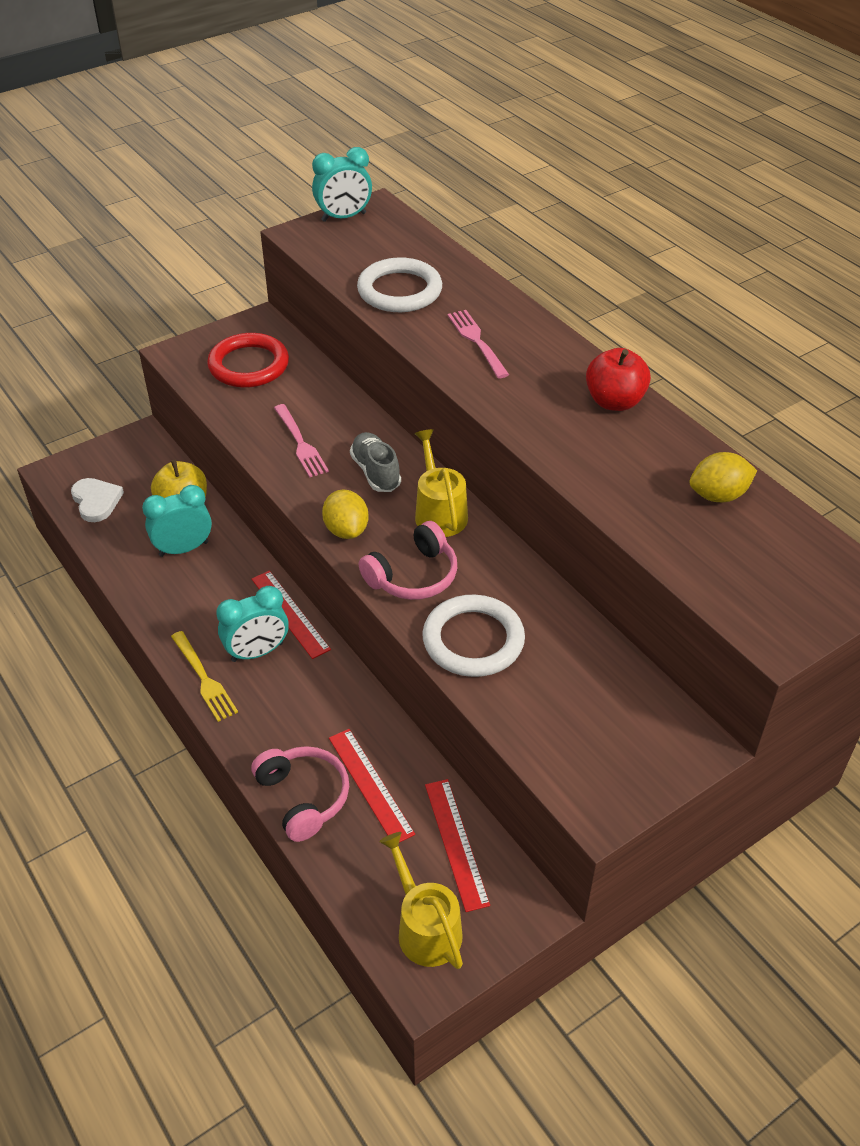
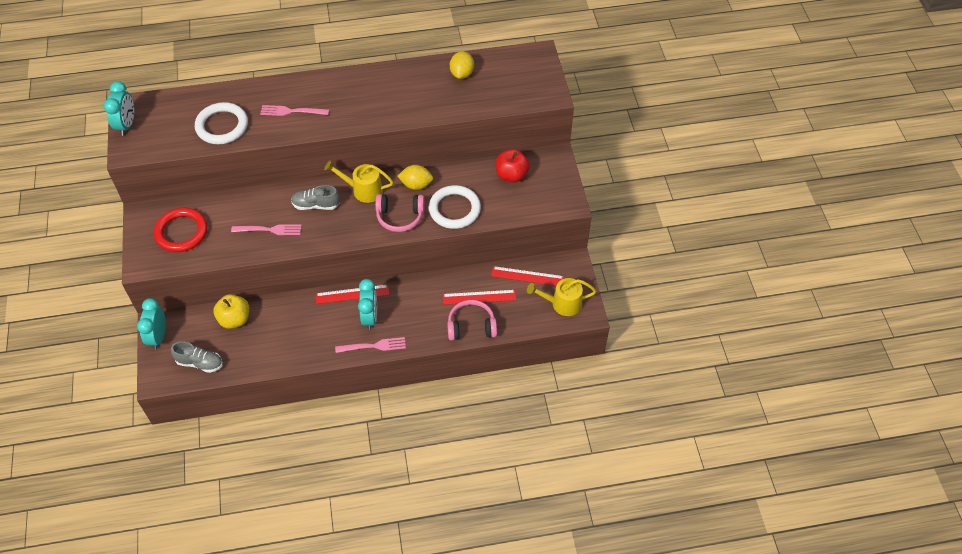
camera: 65 degrees left, 10 degrees up
(96, 501) = (200, 363): white heart -> grey shoe
(184, 549) = (271, 329): turquoise clock -> turquoise clock (158, 336)
(204, 678) = (373, 346): yellow fork -> pink fork
(346, 530) = (351, 232): yellow lemon -> yellow lemon (416, 185)
(413, 576) = (400, 216): pink headphones -> pink headphones turned 105 degrees clockwise
(614, 401) = (376, 79): red apple -> red apple (511, 175)

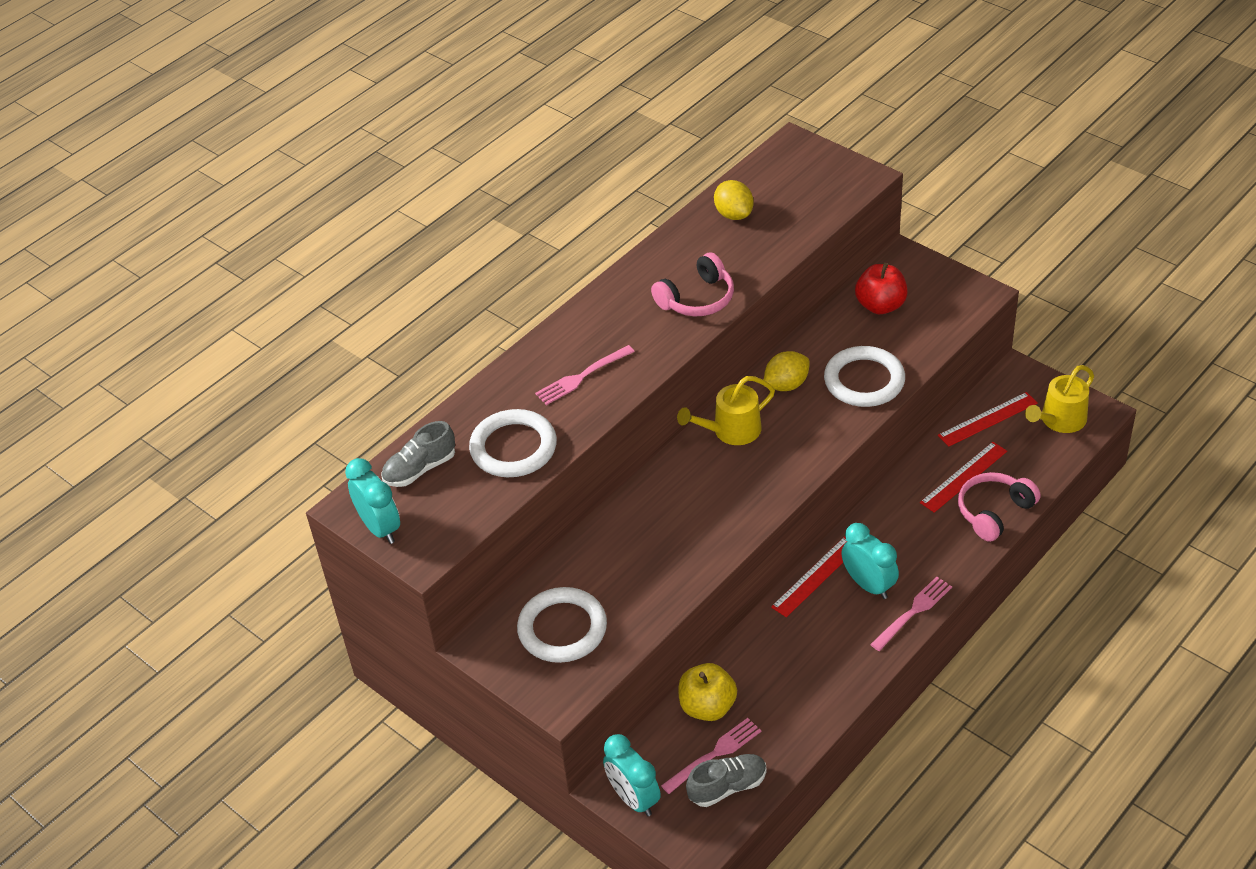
camera: 35 degrees left, 10 degrees down
(181, 232) = (562, 629): red ring -> white ring
(269, 230) = (673, 549): pink fork -> pink fork (714, 754)
(316, 205) = (695, 484): grey shoe -> grey shoe (420, 469)
(400, 216) = (812, 429): pink headphones -> pink headphones (697, 299)

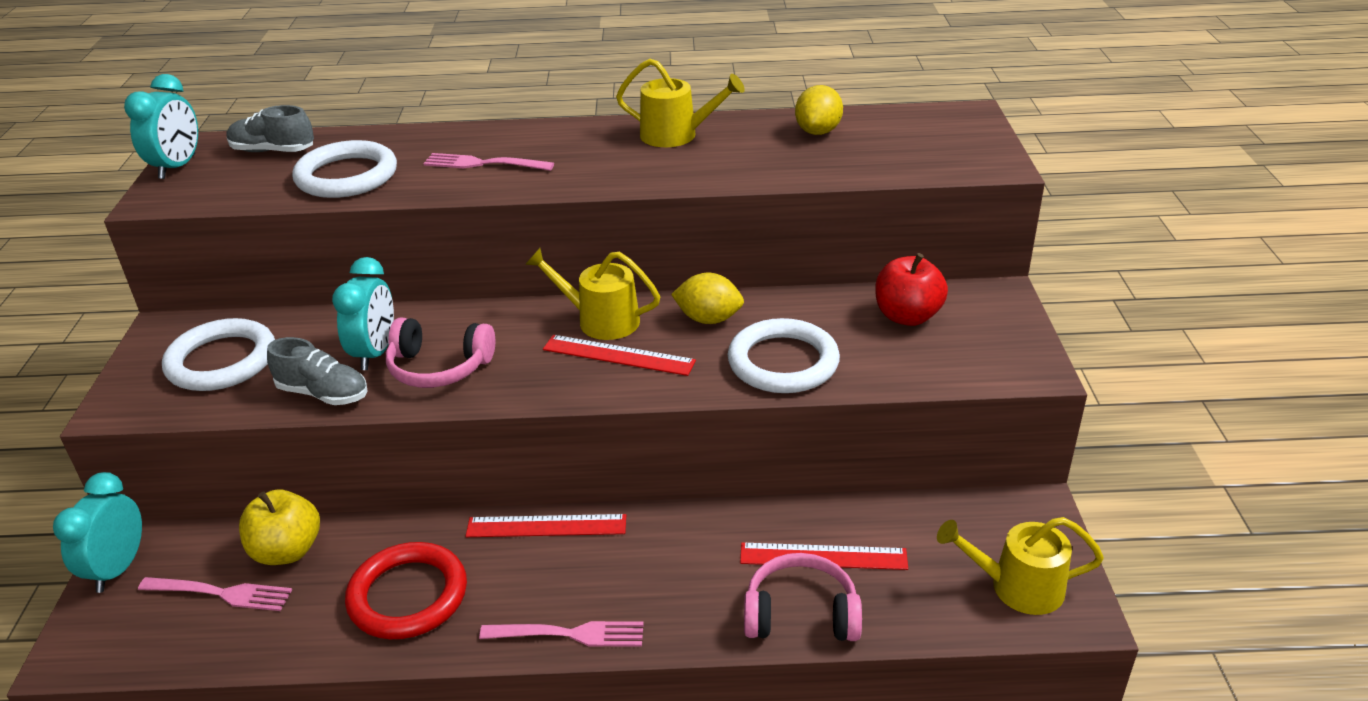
camera: 45 degrees right, 10 degrees down
(657, 273) = (676, 135): none -> yellow watering can
(697, 299) = (671, 167): pink headphones -> pink headphones (439, 367)
(727, 787) = (177, 630): grey shoe -> grey shoe (323, 393)
(810, 667) = (408, 595): none -> red ring
(868, 585) = (574, 573): turquoise clock -> turquoise clock (375, 353)
(987, 419) = (934, 525): red ruler -> red ruler (618, 355)

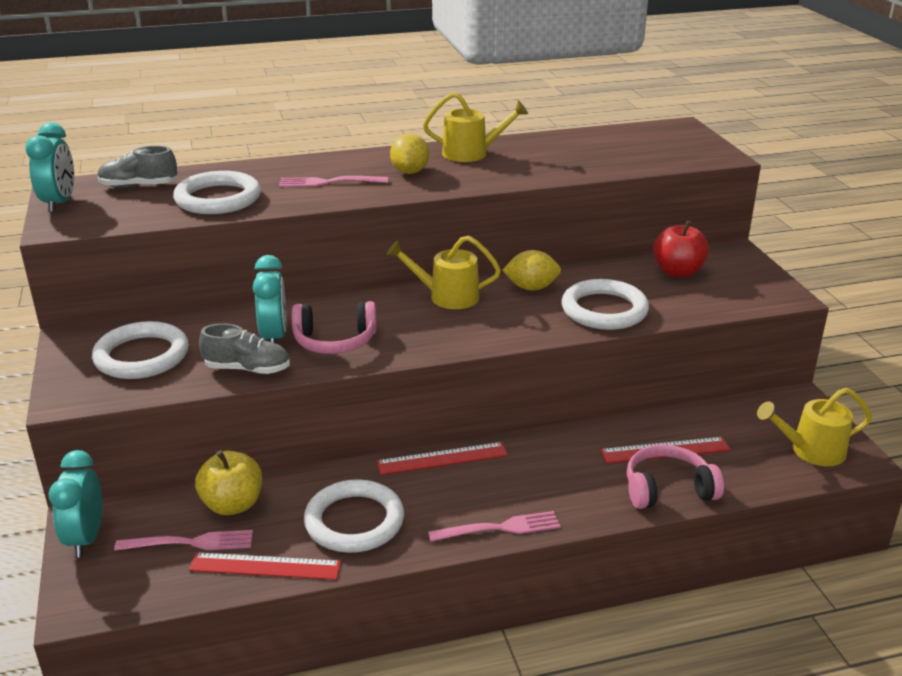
camera: 15 degrees left, 5 degrees down
(408, 595) = (354, 521): red ring -> white ring
(618, 355) = (475, 318): red ruler -> red ruler (265, 566)
(818, 131) = (578, 144): yellow lemon -> yellow lemon (410, 172)

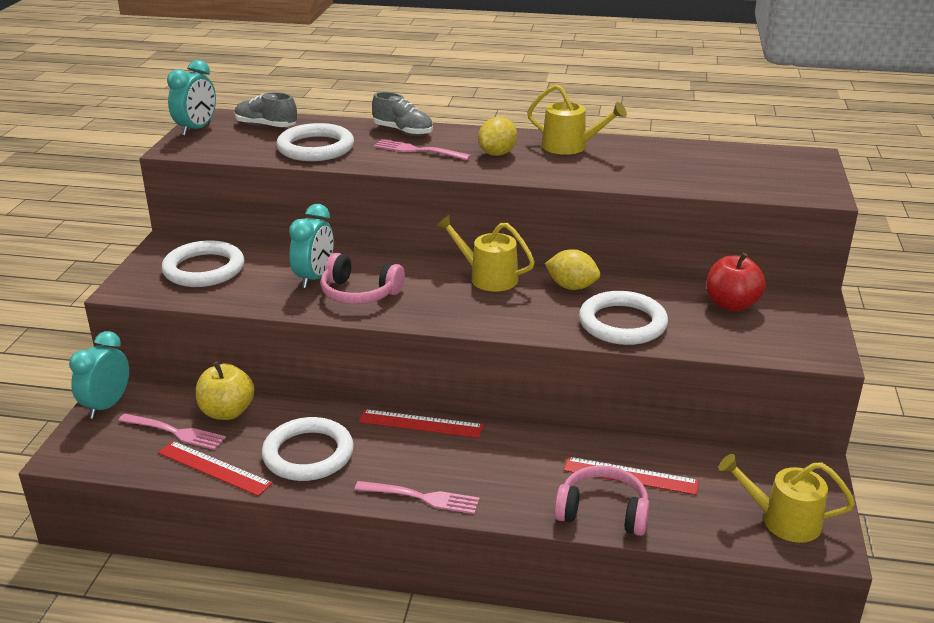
camera: 25 degrees right, 0 degrees up
(247, 369) = (272, 299): grey shoe -> grey shoe (403, 131)

